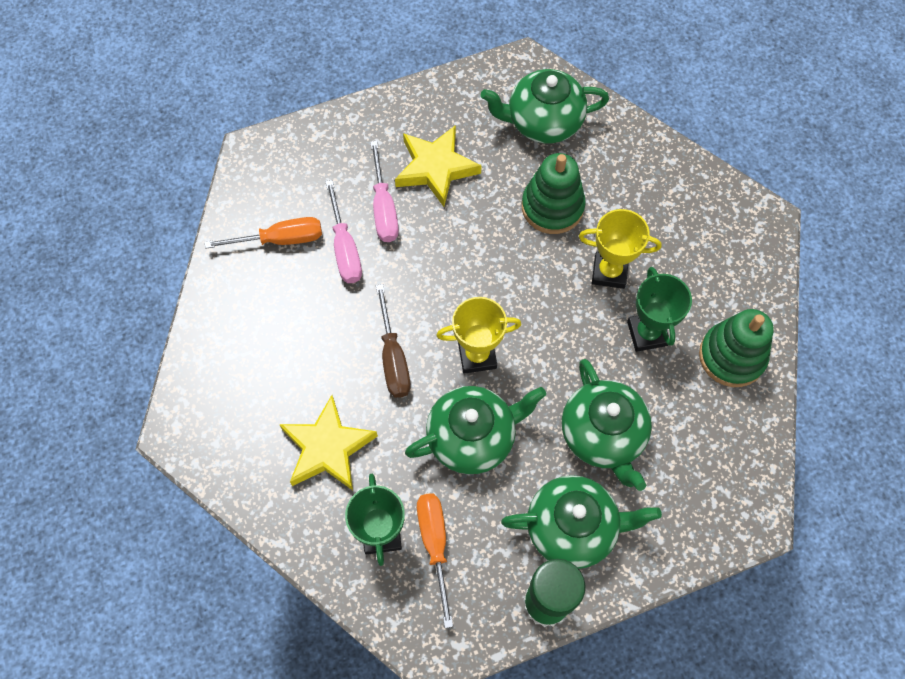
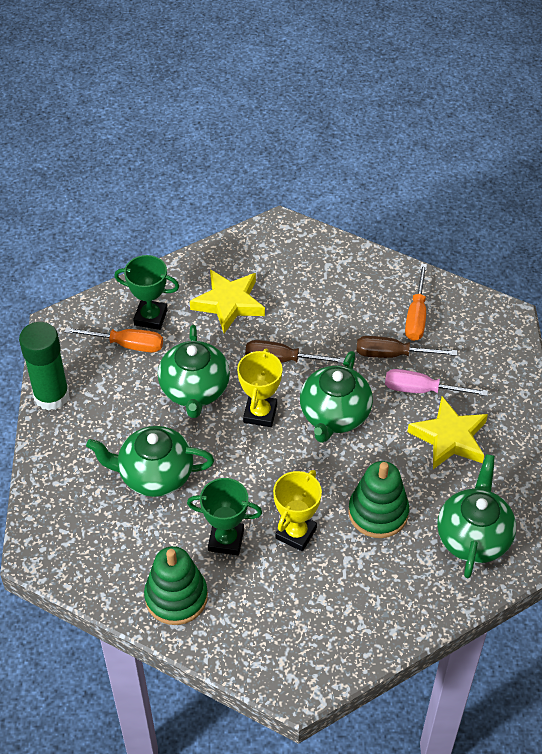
camera: 110 degrees right, 15 degrees down
(345, 248) = (392, 354): pink screwdriver -> brown screwdriver
(573, 528) = (94, 430): green teapot -> green teapot (334, 415)

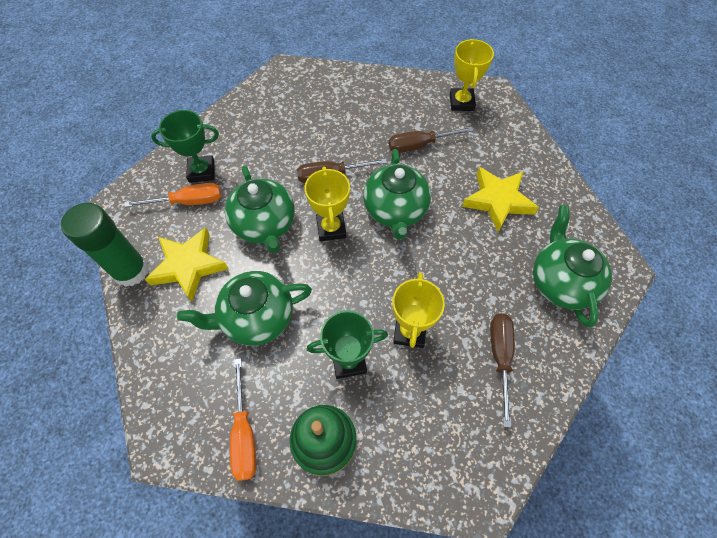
camera: 20 degrees left, 10 degrees up
(229, 303) = (266, 141): yellow star -> yellow star (188, 266)
(374, 583) = (500, 357): none -> brown screwdriver
(378, 512) = (471, 287): green stacking toy -> none
(416, 316) = (423, 109): orange screwdriver -> orange screwdriver (244, 433)
(421, 390) = (456, 167): pink screwdriver -> none
(464, 320) = (461, 102): none -> yellow trophy

